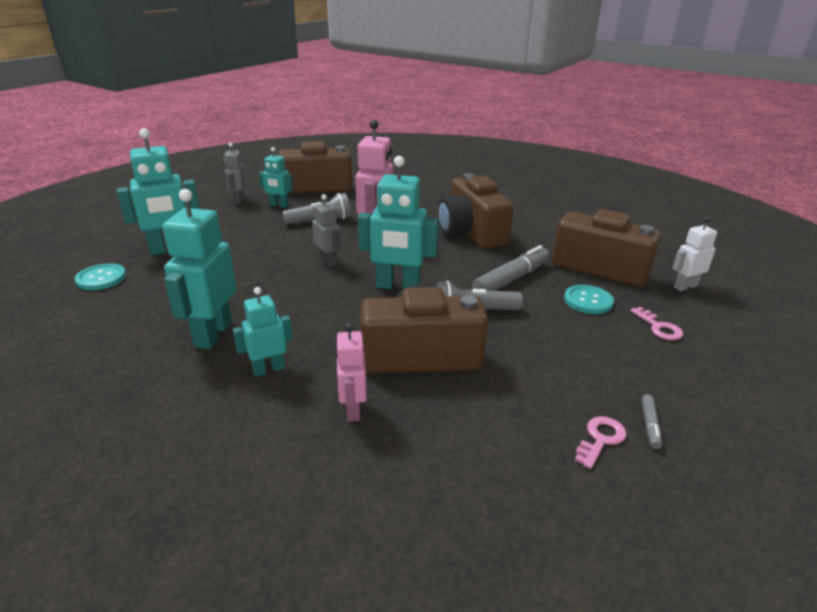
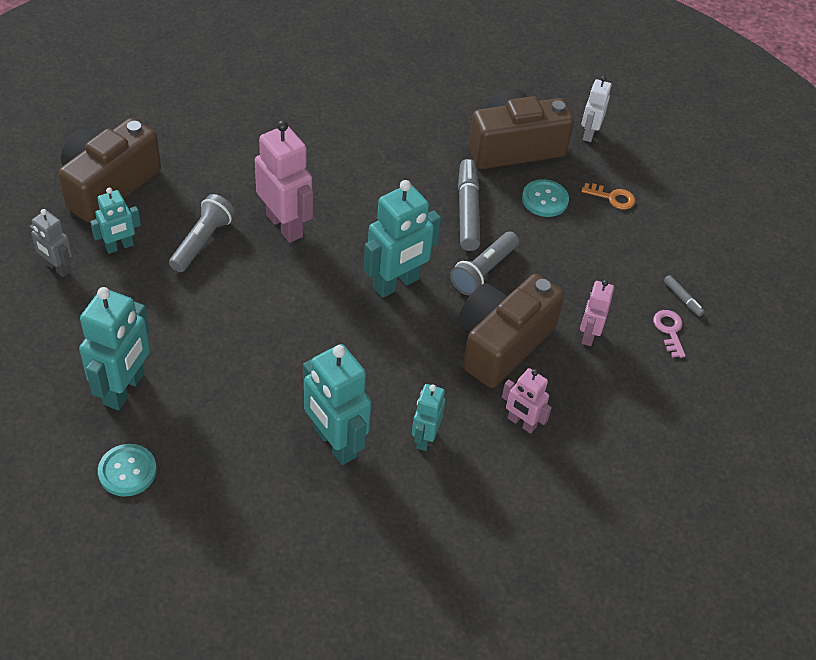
camera: 50 degrees left, 20 degrees up
(328, 262) = (298, 295): grey robot -> none
(471, 232) = (364, 165): brown camera -> none
(506, 393) = (588, 335): none -> pink robot
(659, 327) = (612, 197): pink key -> orange key

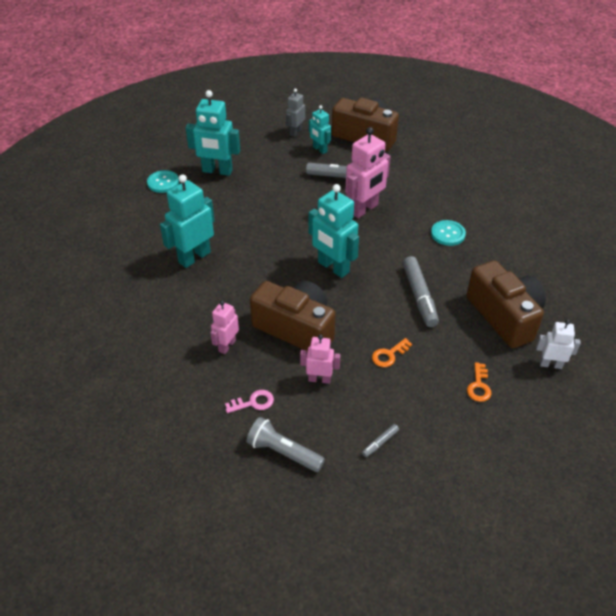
camera: 85 degrees right, 5 degrees down
(424, 438) = (205, 297): turquoise robot -> none
(467, 211) = (419, 296): grey marker -> grey marker turned 90 degrees clockwise
(483, 271) = (362, 311): grey flashlight -> grey flashlight (283, 452)
(545, 199) = (454, 341): turquoise button -> turquoise button (448, 234)
(559, 262) = (389, 355): none -> orange key
(669, 330) = (341, 434): pink key -> pink key (253, 402)

